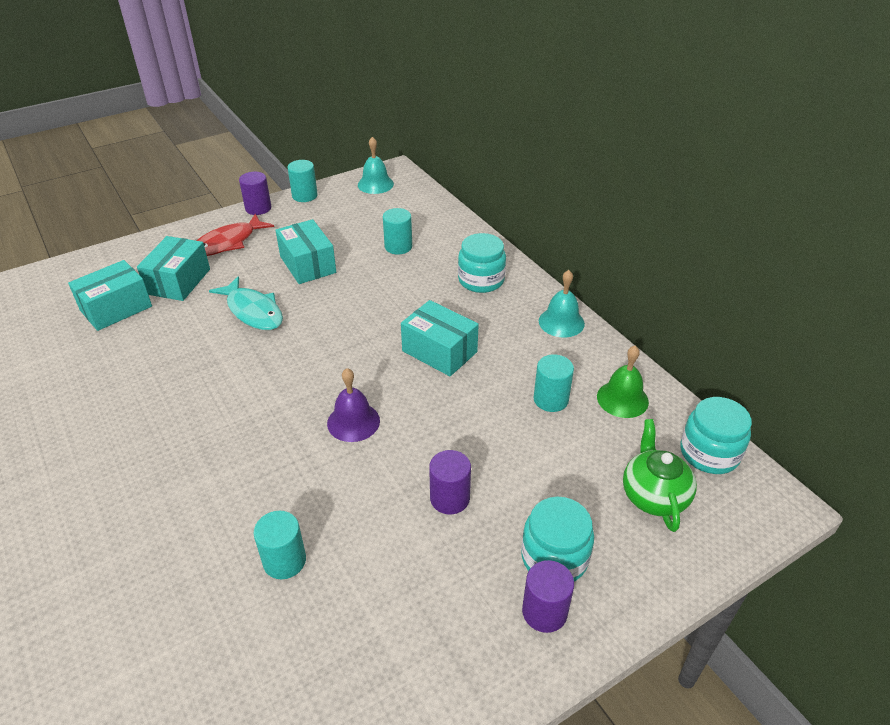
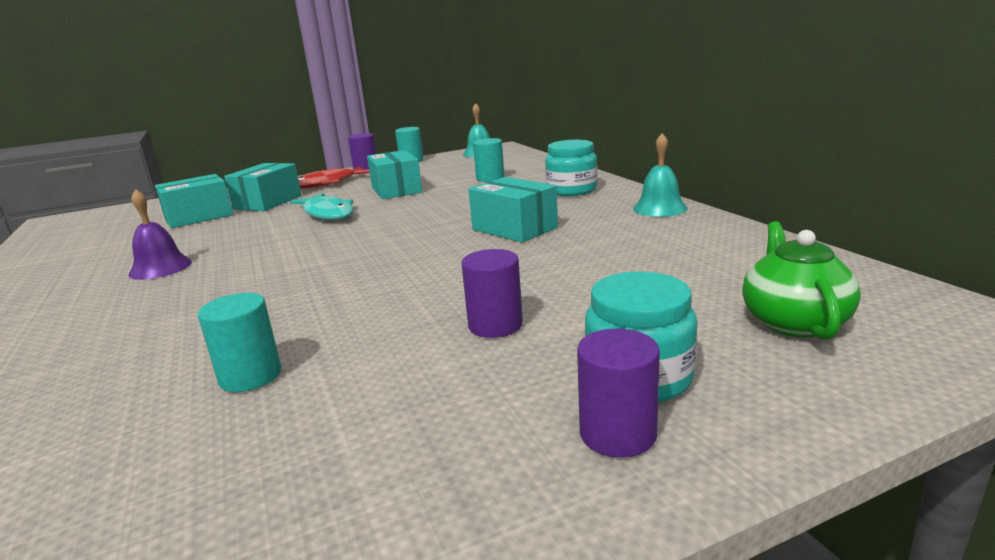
camera: 10 degrees right, 20 degrees down
(353, 422) = (397, 272): purple bell -> purple bell (160, 268)
(551, 399) = (643, 254): turquoise cylinder -> none
(622, 399) = (738, 251): green bell -> none
(709, 453) = (871, 287): turquoise jar -> none

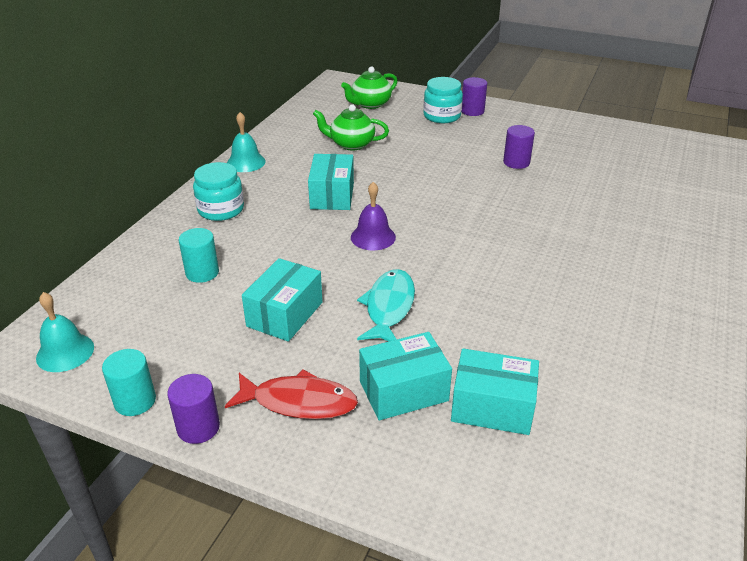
camera: 135 degrees left, 15 degrees up
(160, 268) = (565, 302): purple bell -> purple bell (373, 237)
(250, 376) = (554, 177): turquoise cylinder -> none
(495, 325) = (448, 150): purple cylinder -> purple cylinder (516, 162)
(628, 264) = (351, 144): none -> green teapot

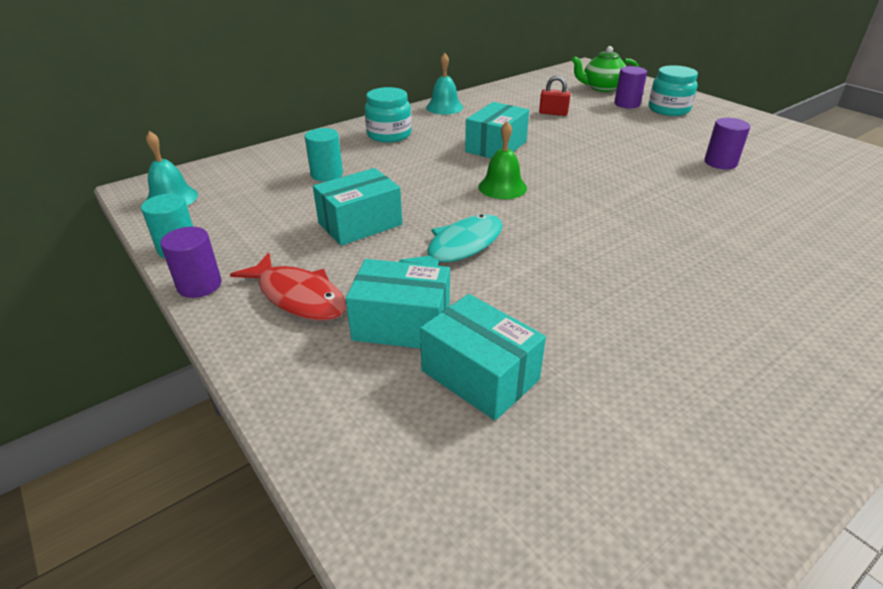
camera: 30 degrees right, 0 degrees up
(351, 144) = (553, 113): green teapot -> red padlock
(373, 237) = (502, 187): purple bell -> green bell
(472, 111) = (707, 111): purple cylinder -> purple cylinder (627, 104)

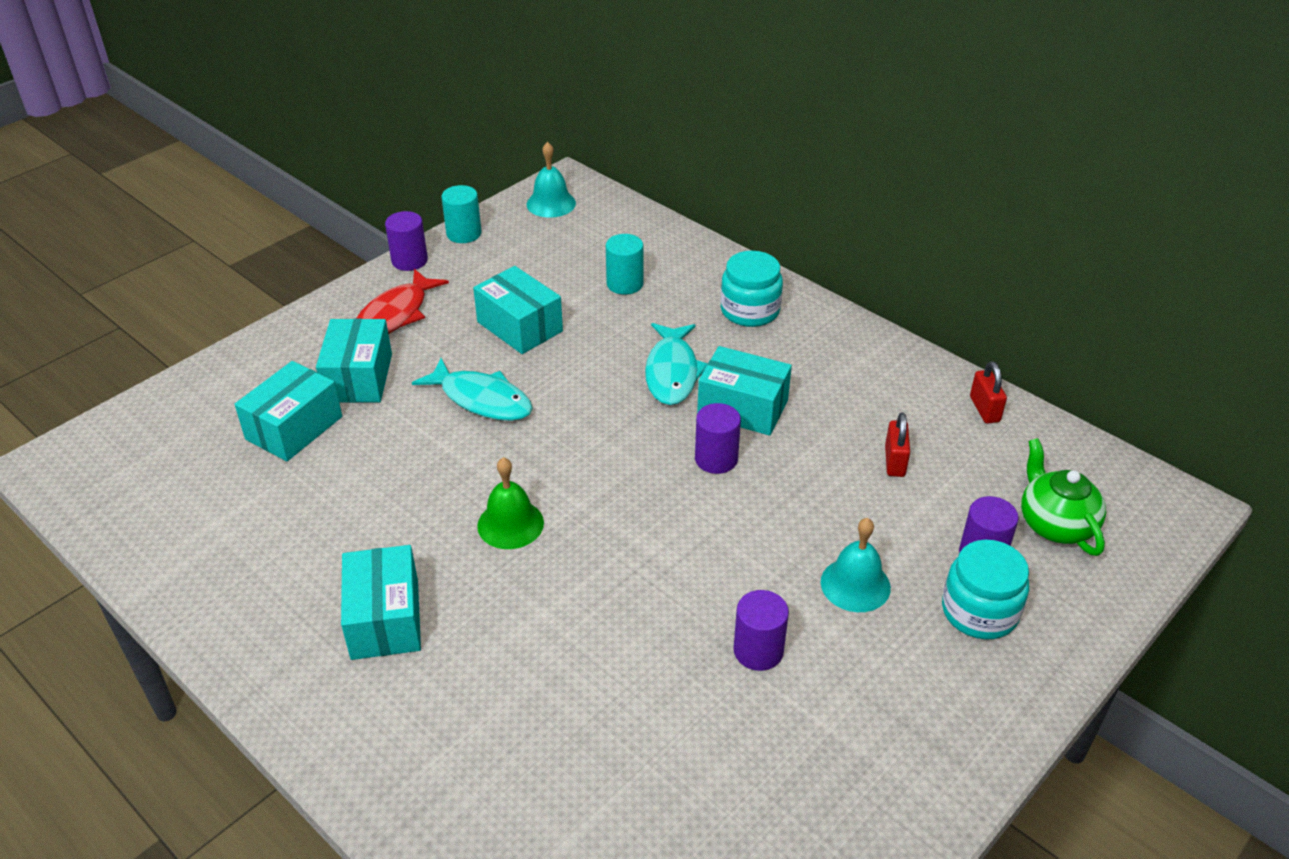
camera: 80 degrees right, 5 degrees up
(444, 107) = (869, 346): turquoise bell -> turquoise bell (855, 584)
(450, 165) = (672, 372): none -> turquoise fish
(502, 187) = (623, 421): green bell -> green bell (510, 524)
(511, 89) = (984, 409): none -> red padlock
(548, 159) = (716, 459): none -> purple cylinder
(753, 308) = (385, 619): none -> turquoise box

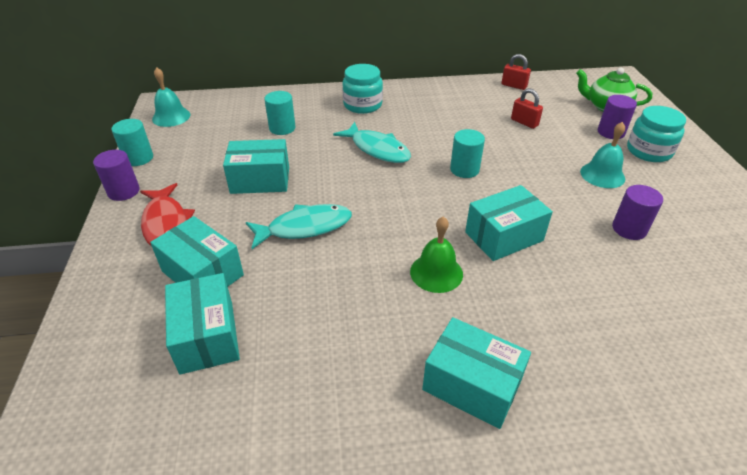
camera: 50 degrees left, 0 degrees up
(716, 459) = (464, 169): purple cylinder -> turquoise cylinder
(742, 408) = (434, 142): turquoise box -> turquoise box (504, 236)

